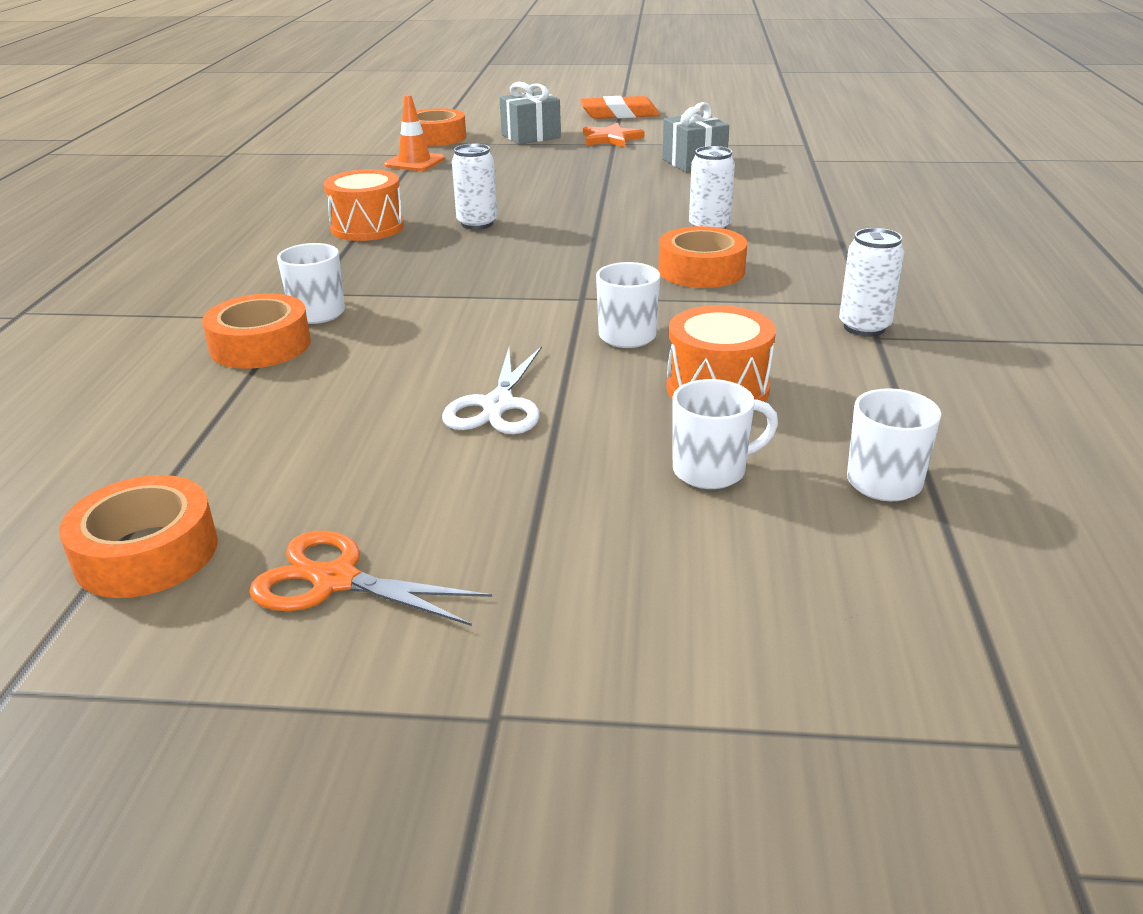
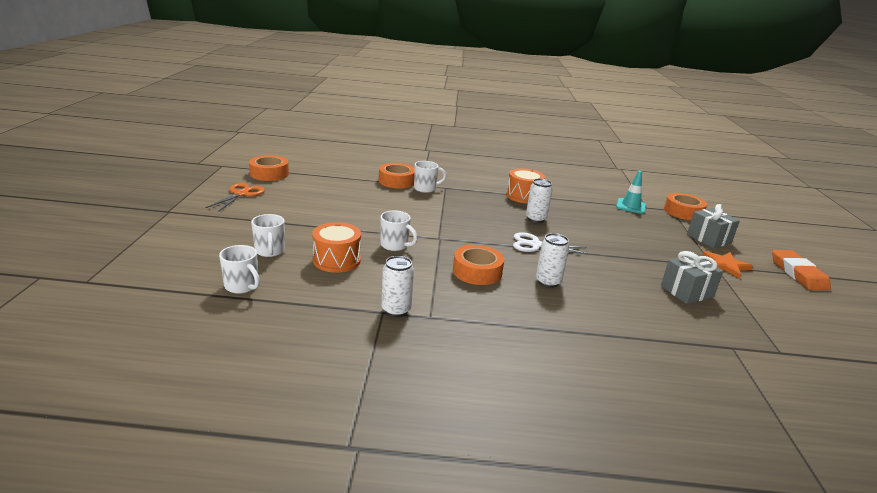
camera: 85 degrees right, 5 degrees down
(414, 162) = (630, 206): orange traffic cone -> turquoise traffic cone
(498, 405) = (337, 217): white scissors -> white scissors (535, 245)

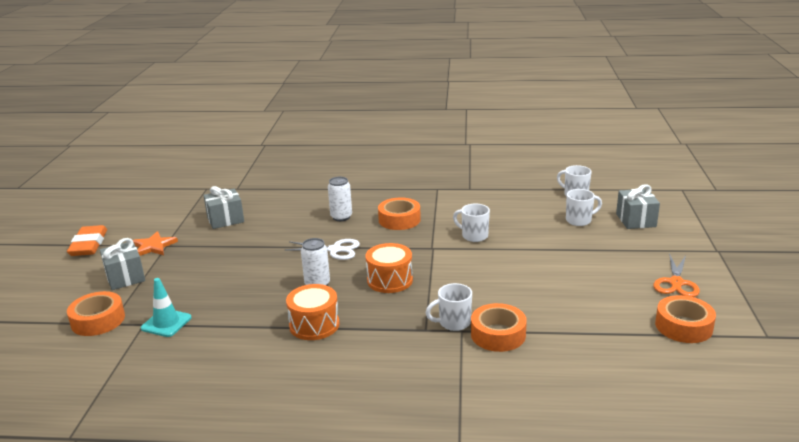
camera: 175 degrees left, 0 degrees up
(206, 246) = (636, 220): none -> grey gift
(270, 251) = (579, 220): white mug -> white mug turned 90 degrees clockwise
(337, 260) = (519, 218): orange drum -> orange drum (390, 280)
(396, 310) = (461, 190): white can -> none

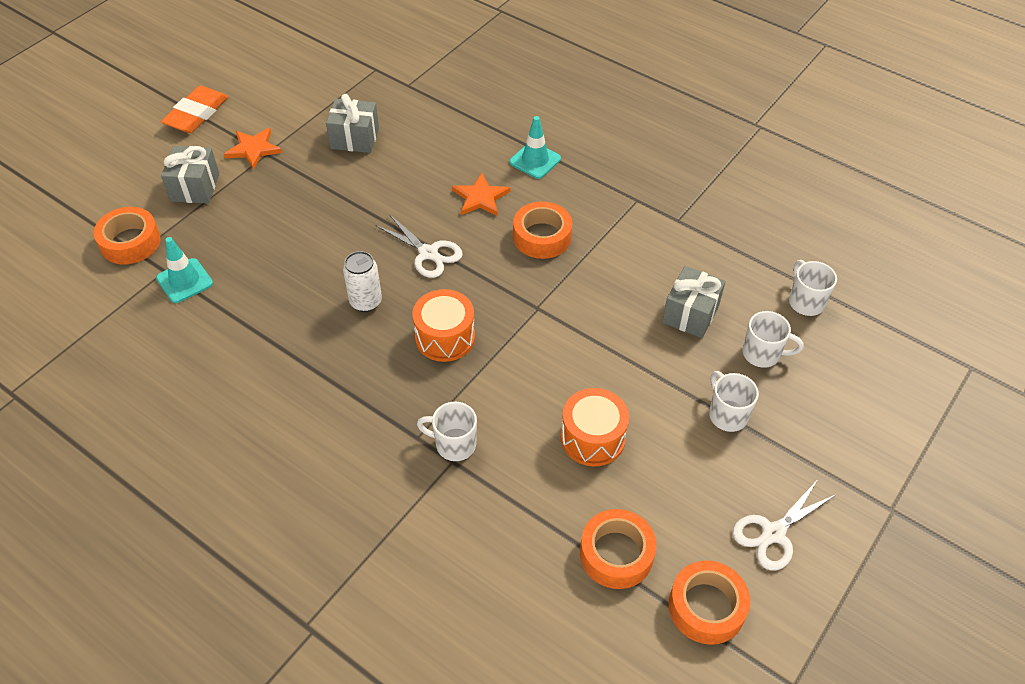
camera: 30 degrees right, 25 degrees up
(314, 325) = (314, 364): orange drum -> orange drum (592, 438)
(341, 217) = (480, 197): white can -> orange star
(357, 193) = (535, 160): none -> turquoise traffic cone
(474, 236) = (603, 312): white mug -> white mug (727, 415)
(498, 334) = (484, 491): orange tape -> orange tape (616, 554)
(636, 220) = (839, 393): grey gift -> grey gift (690, 314)
(676, 283) = (773, 533): orange scissors -> white scissors

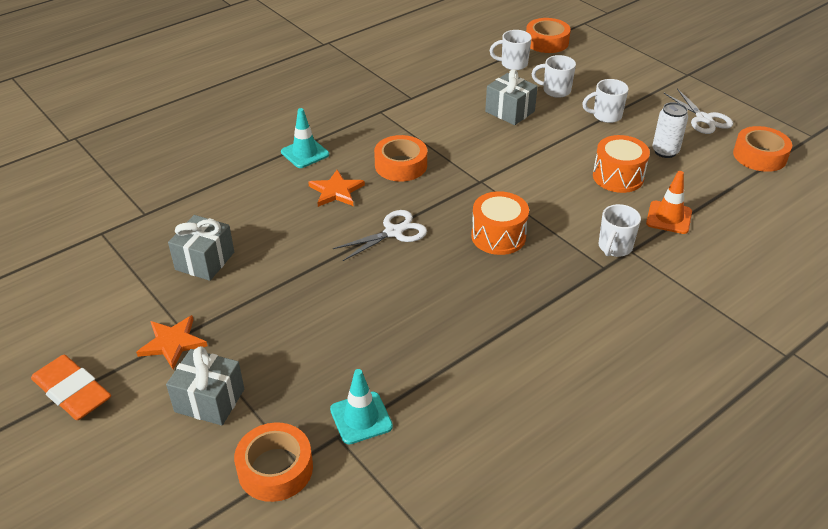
camera: 75 degrees left, 10 degrees down
(366, 302) = (440, 280): white can -> white can (665, 151)
(526, 497) = (669, 217): none -> orange traffic cone
(616, 554) = (719, 185): orange tape -> orange tape (546, 42)
(762, 354) = (555, 90): white mug -> white mug turned 105 degrees counterclockwise

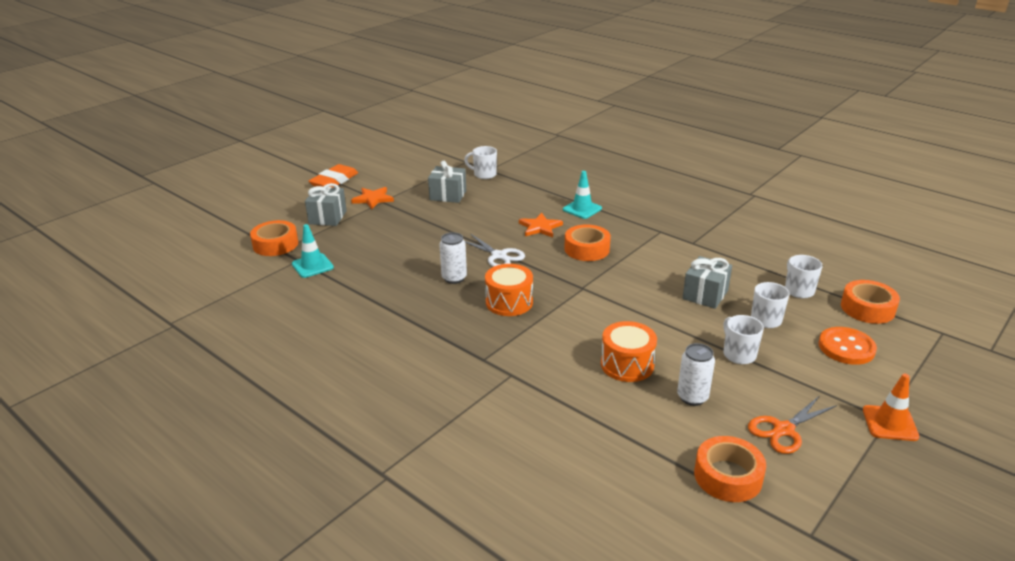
camera: 80 degrees right, 10 degrees down
(435, 274) = (454, 278): none -> white can
(600, 65) = (846, 347): none -> orange button
(614, 247) = (513, 364): white mug -> white mug (484, 174)
(669, 217) = (571, 399): orange traffic cone -> orange traffic cone (890, 423)
(704, 119) = (784, 430): white scissors -> orange scissors

